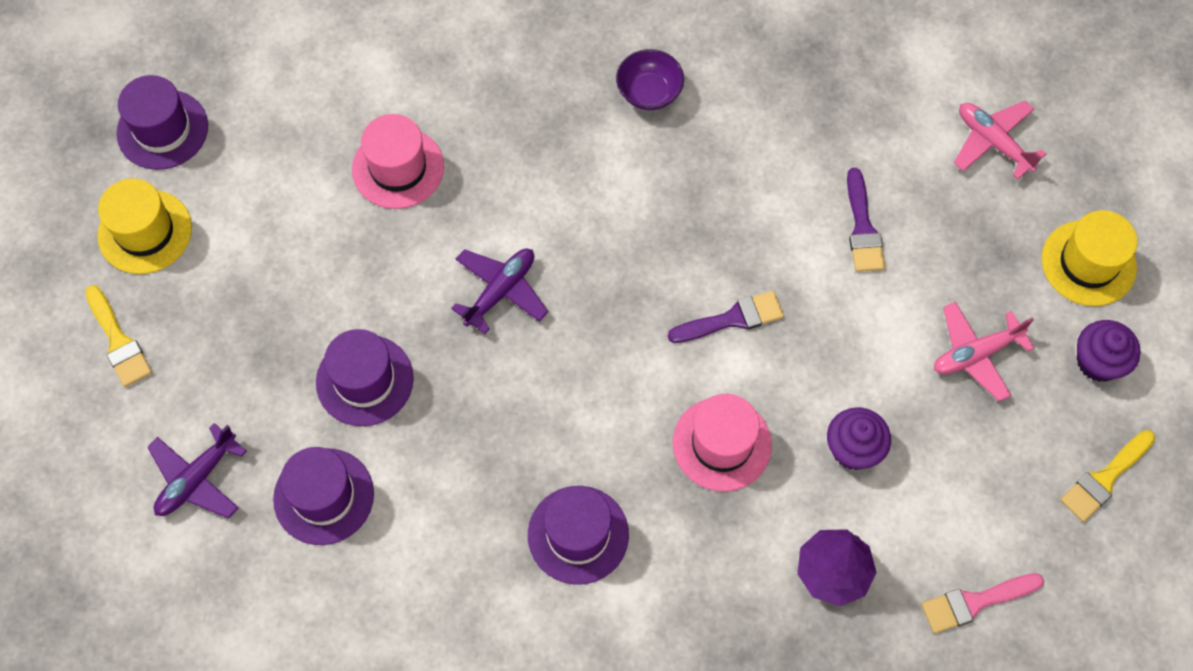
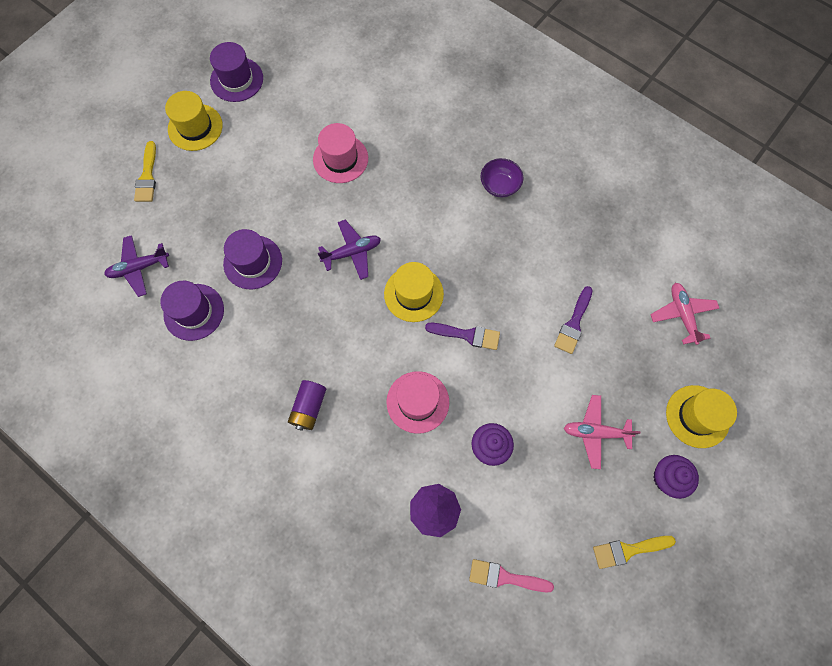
camera: 30 degrees right, 5 degrees up
(578, 535) = (309, 407): purple hat -> purple battery
(624, 302) = (413, 294): none -> yellow hat

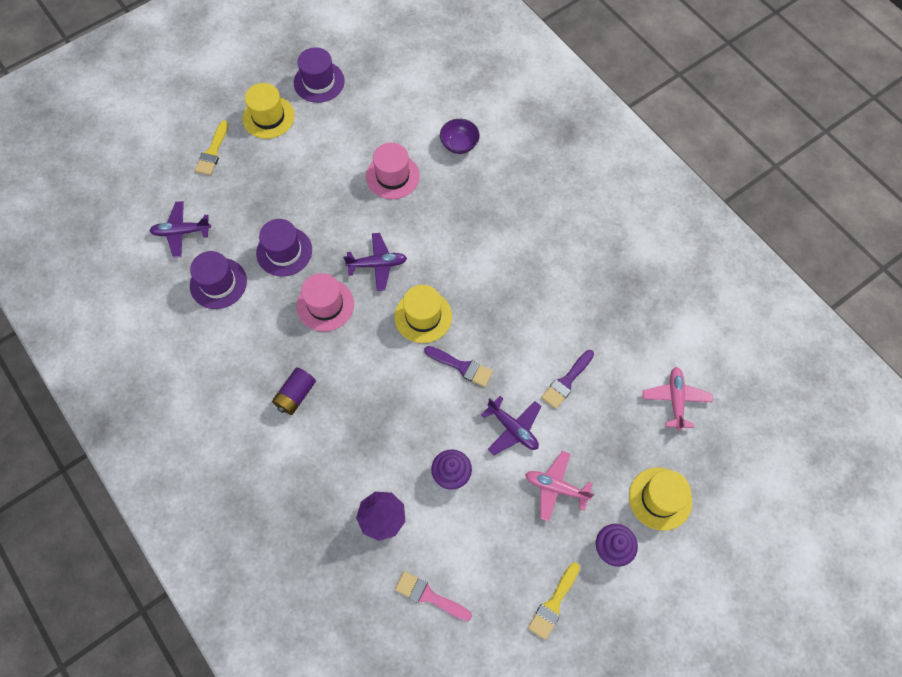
camera: 15 degrees right, 5 degrees down
(417, 402) = (397, 416): pink hat -> pink hat (325, 305)
(499, 186) = (535, 236): purple bowl -> purple bowl (459, 144)
(536, 384) = (513, 428): none -> purple plane
(628, 550) = (553, 604): yellow brush -> yellow brush turned 60 degrees counterclockwise

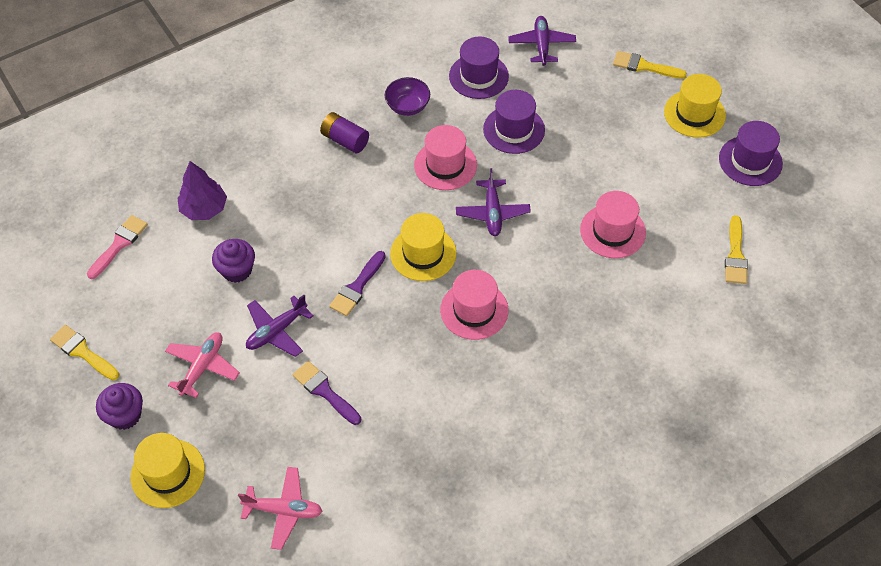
camera: 95 degrees right, 10 degrees down
(411, 96) = (735, 255): none -> yellow brush
(459, 144) = (661, 303): purple bowl -> purple bowl (408, 106)
(477, 273) = (474, 310): none -> pink hat

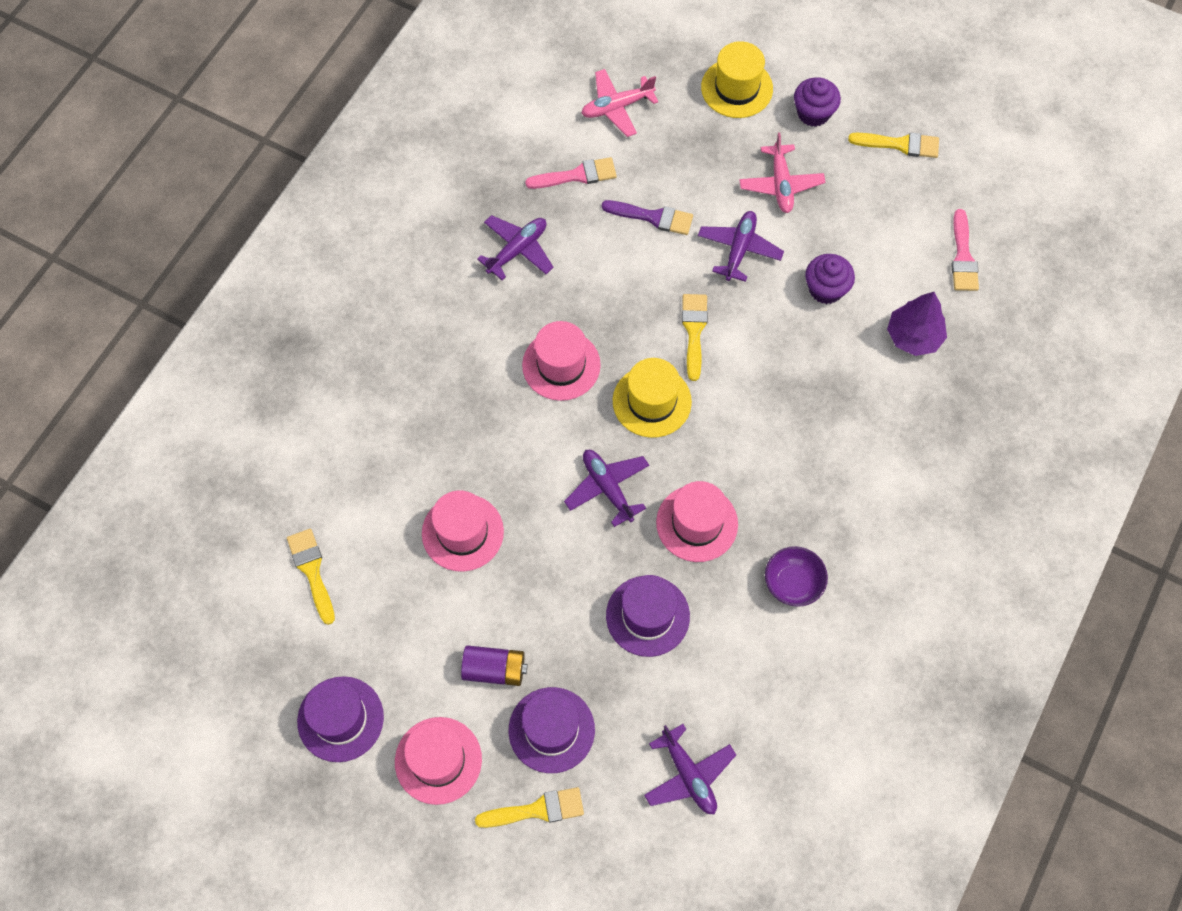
camera: 150 degrees right, 10 degrees up
(345, 140) = (831, 497): purple battery -> purple battery (494, 669)
(357, 287) = (694, 331): purple brush -> yellow brush
(362, 461) = (577, 175): none -> pink brush
(454, 419) = (517, 250): none -> purple plane
(478, 76) = (737, 677): purple hat -> purple hat (551, 730)
(694, 114) = (438, 760): yellow hat -> pink hat

